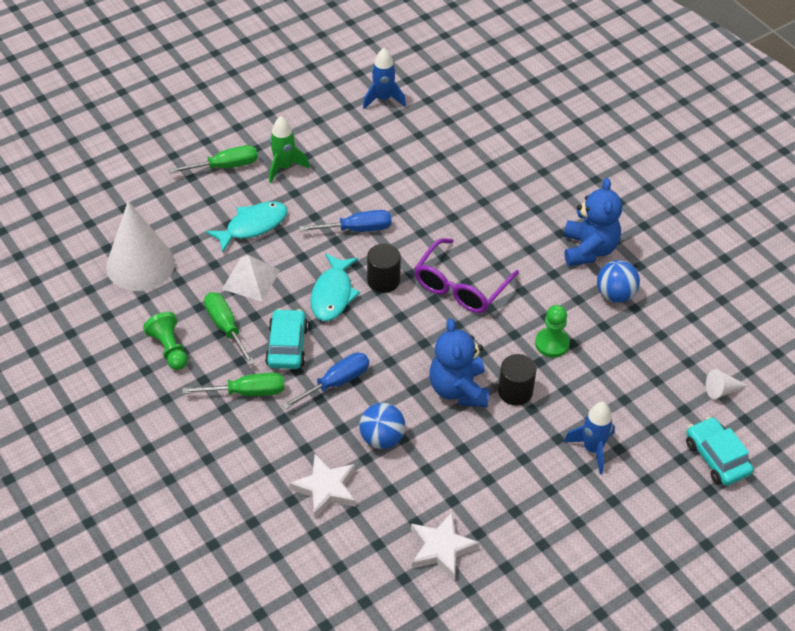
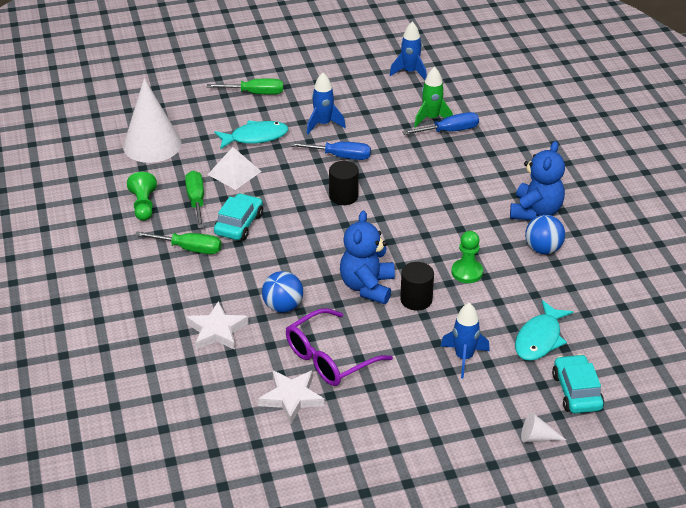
camera: 20 degrees right, 10 degrees down
(284, 167) = (303, 103): green rocket -> green rocket (431, 118)
(320, 191) = (323, 124): none -> blue rocket
(333, 294) = (296, 197): turquoise fish -> turquoise fish (539, 339)
(336, 382) = (266, 258): blue screwdriver -> blue screwdriver (449, 131)
(460, 287) = (407, 214): purple glasses -> purple glasses (329, 358)
(721, 390) = (607, 341): white cone -> white cone (537, 437)

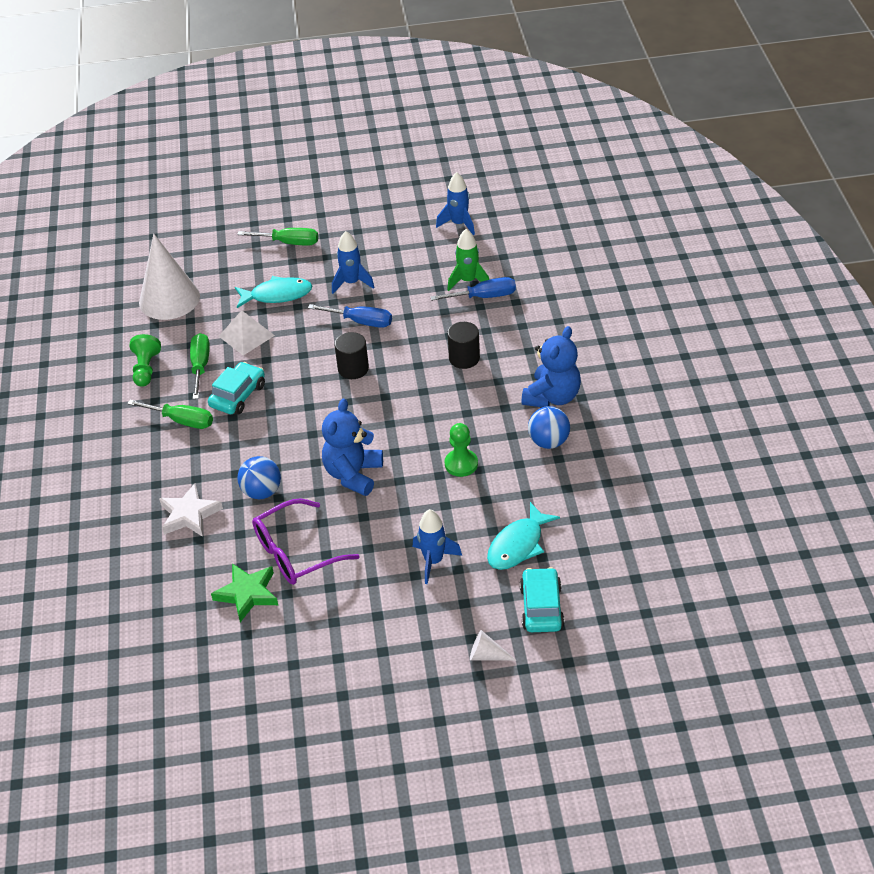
camera: 10 degrees right, 5 degrees up
(291, 398) = (247, 594): white star -> green star
(416, 299) = (400, 492): black cylinder -> black cylinder (464, 358)

